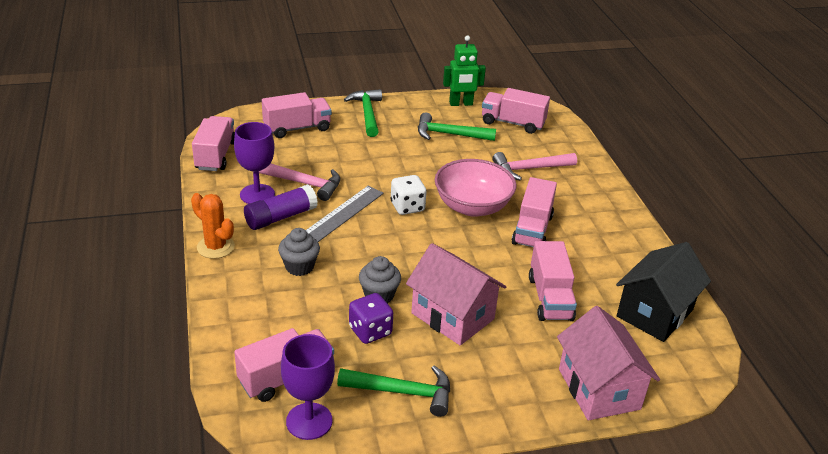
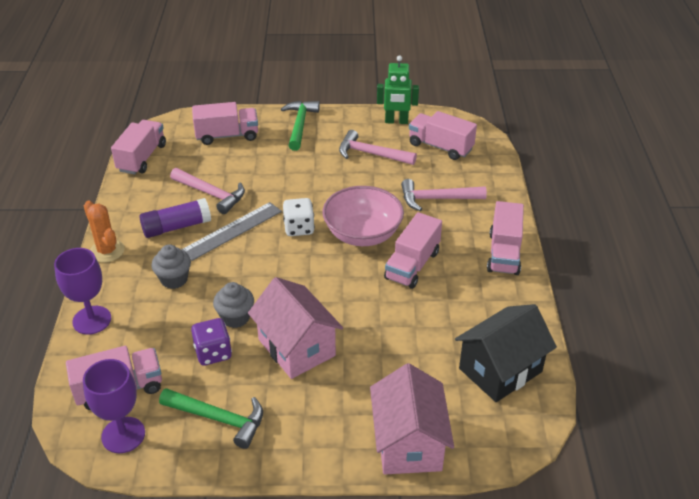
camera: 15 degrees right, 5 degrees up
(257, 194) = (164, 201): purple goblet -> purple goblet (92, 320)
(449, 134) = (371, 154): green hammer -> pink hammer
(550, 298) = (399, 340): pink truck -> pink truck (504, 253)

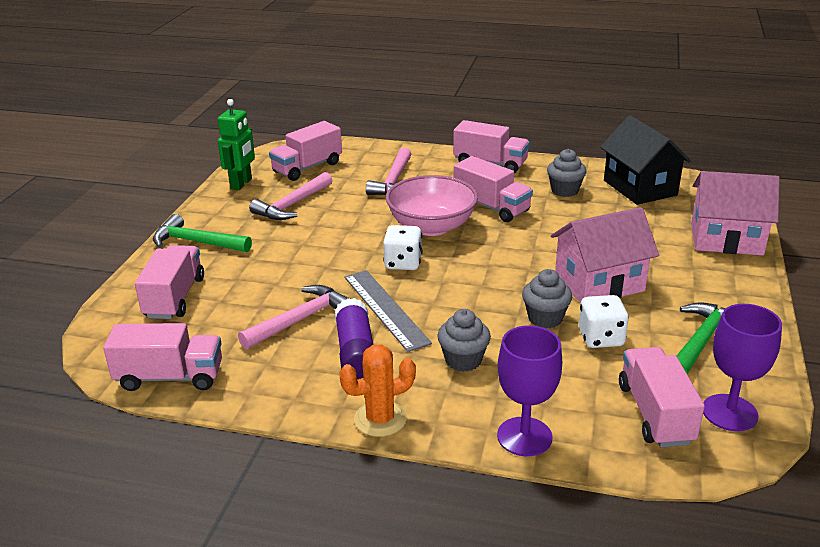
camera: 75 degrees left, 10 degrees down
(142, 158) = (170, 377): pink truck -> pink truck turned 150 degrees clockwise
(213, 353) = (601, 338): purple dice -> white dice
(467, 312) = (564, 190): none -> grey cupcake

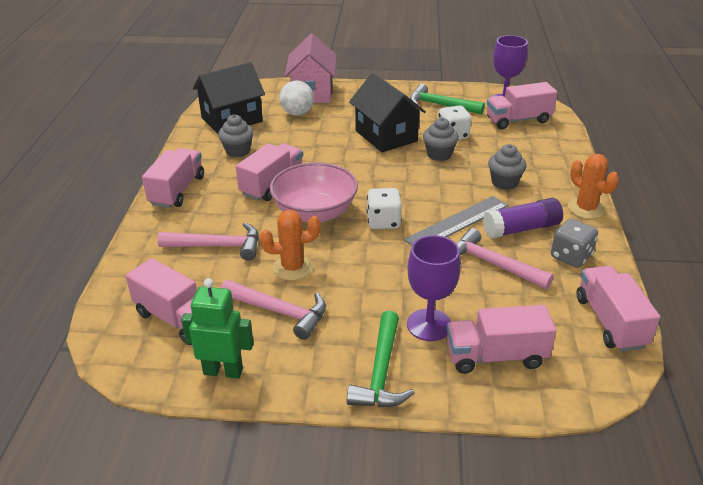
camera: 100 degrees left, 5 degrees up
(287, 378) = (571, 257): none -> grey dice
(348, 212) = (293, 268): none -> orange cactus
(524, 436) = (565, 157): purple goblet -> purple goblet (429, 325)
(599, 283) = (386, 136): pink house -> black house
(660, 226) = (297, 113): none -> white ball

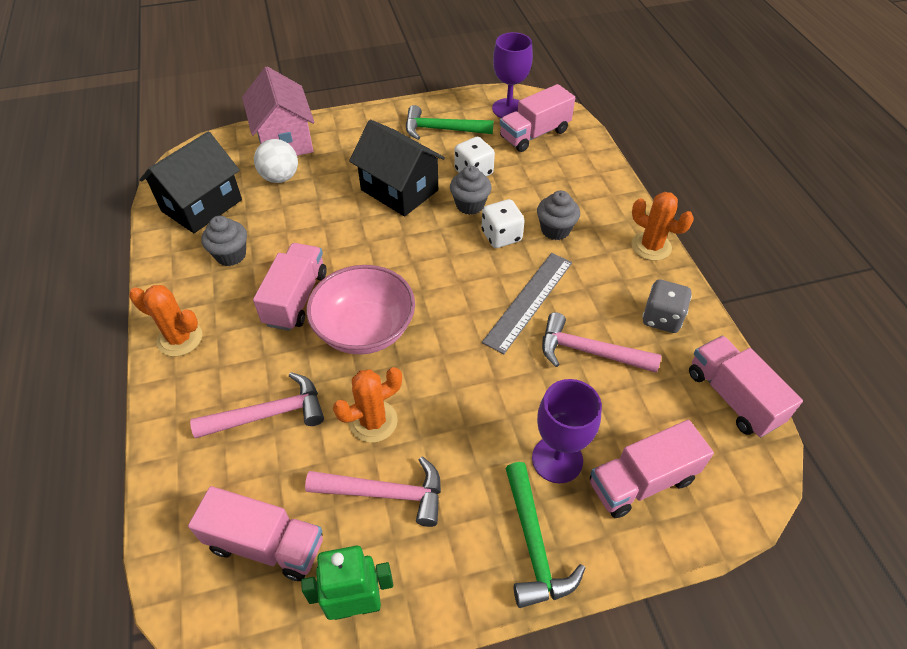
camera: 20 degrees left, 15 degrees up
(177, 191) = (180, 338): pink truck -> orange cactus
(383, 222) = (448, 322): white dice -> white dice (501, 236)
(521, 229) = (598, 292): purple glue stick -> none

